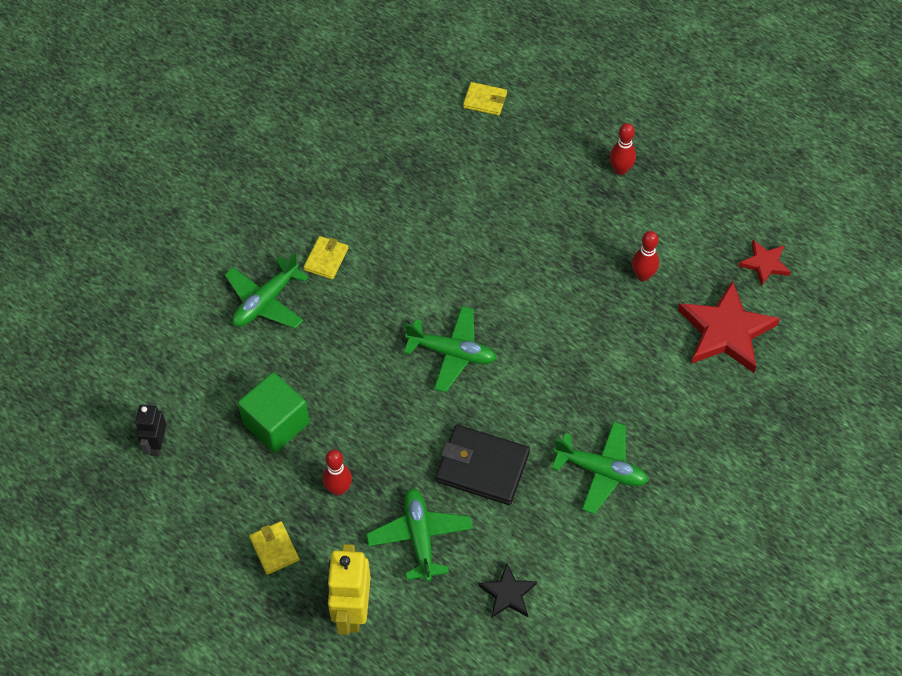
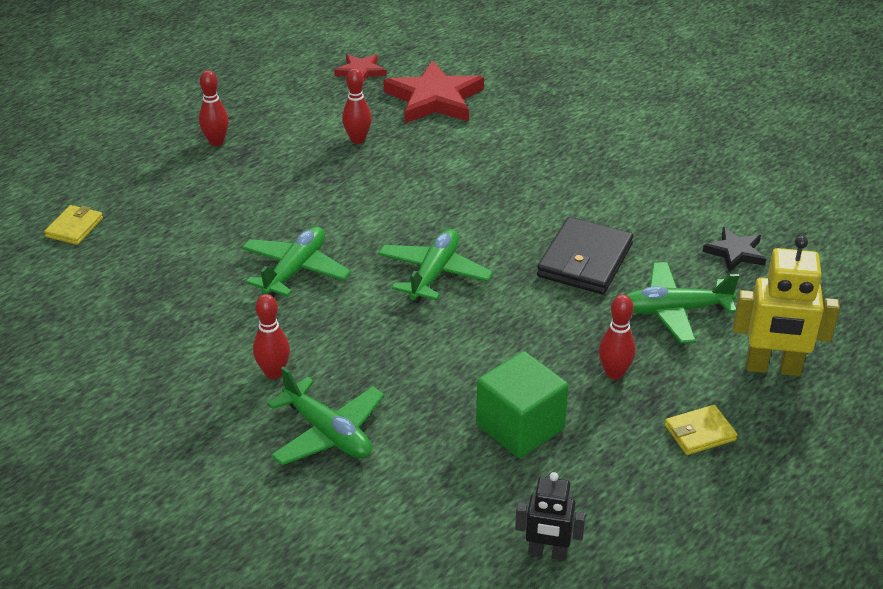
camera: 85 degrees left, 20 degrees down
(326, 259) = (274, 373): yellow wallet -> red bowling pin
(601, 471) = (589, 183): green plane -> green plane (295, 270)

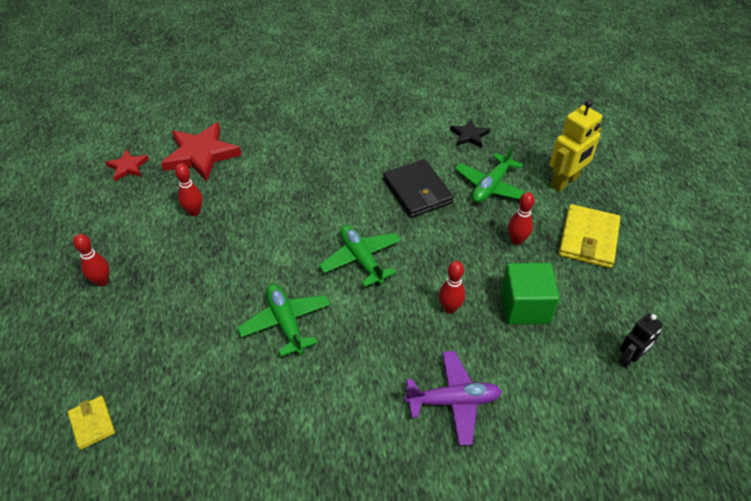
camera: 50 degrees left, 10 degrees up
(274, 373) = (372, 395): red bowling pin -> red bowling pin (450, 308)
(328, 433) = (453, 401): green plane -> purple plane
(699, 433) = (588, 239): yellow wallet -> yellow wallet, size x1.82

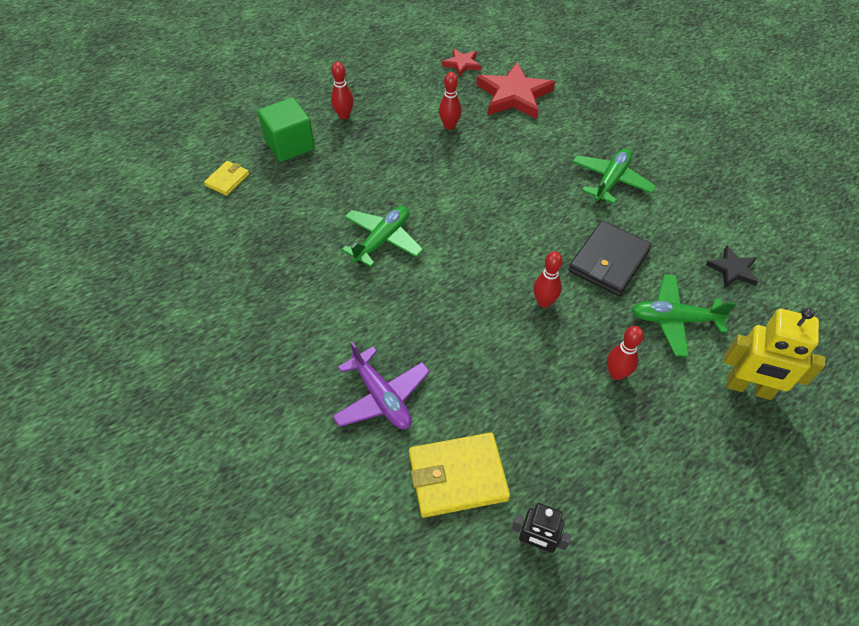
camera: 60 degrees right, 5 degrees up
(361, 259) = (488, 258): green plane -> green plane (610, 181)
(450, 308) = (483, 351): red bowling pin -> red bowling pin (544, 302)
(524, 306) = (532, 415): green cube -> green cube (290, 145)
(588, 239) = (678, 443): yellow wallet -> yellow wallet (457, 476)

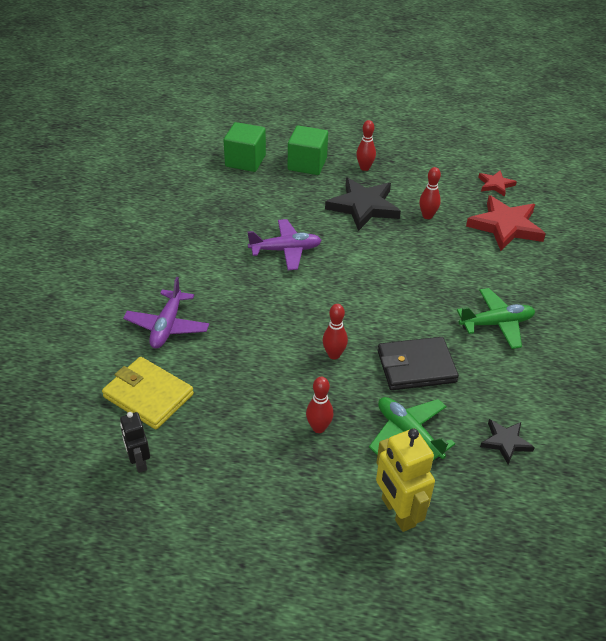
camera: 45 degrees right, 10 degrees down
(227, 180) = (245, 161): yellow wallet -> green cube
(382, 240) = (285, 250): green plane -> purple plane
(391, 152) = (363, 206): none -> black star

